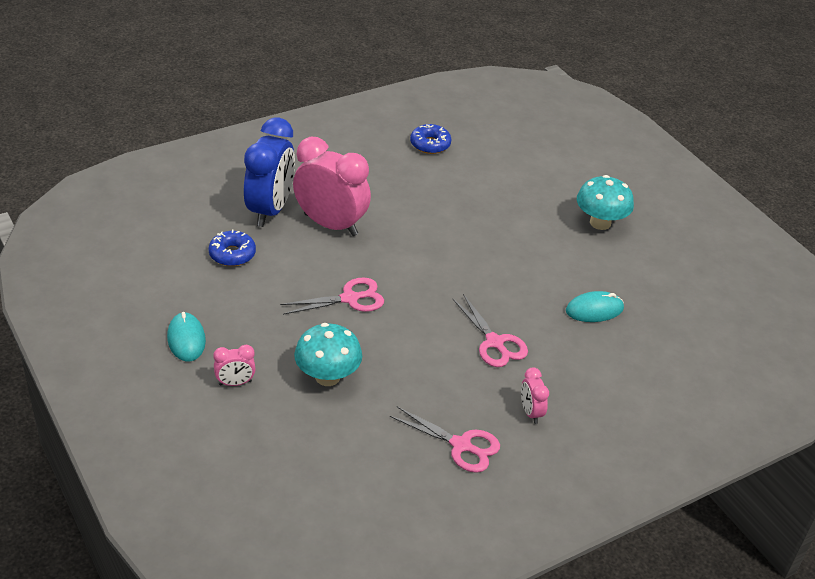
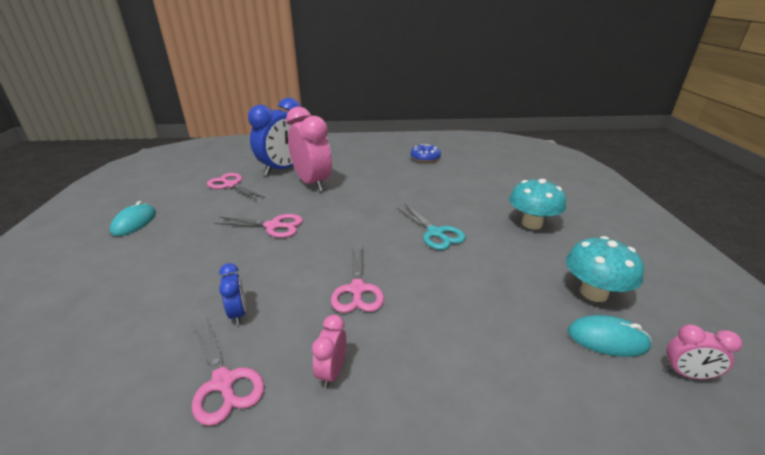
camera: 30 degrees right, 10 degrees down
(232, 254) = (231, 185): blue donut -> pink scissors
(235, 383) = (120, 258): pink clock -> pink clock (687, 374)
(327, 376) = (188, 274): turquoise mushroom -> turquoise mushroom (593, 293)
(415, 395) = (238, 313): none -> blue clock
(519, 260) = (436, 233): none -> turquoise scissors
(594, 310) = (482, 288): turquoise mouse -> turquoise mouse (607, 339)

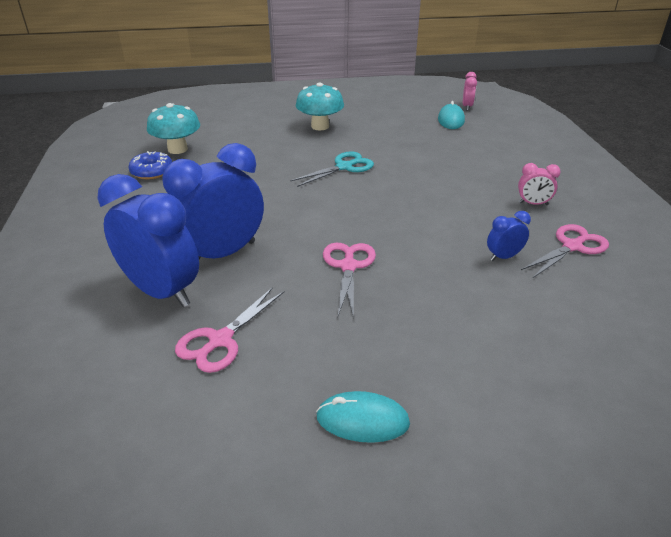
camera: 95 degrees left, 5 degrees up
(312, 183) = (222, 254): pink clock -> blue clock
(357, 290) = (443, 201): pink scissors -> none
(593, 293) = (408, 117): turquoise mushroom -> turquoise mushroom (177, 149)

